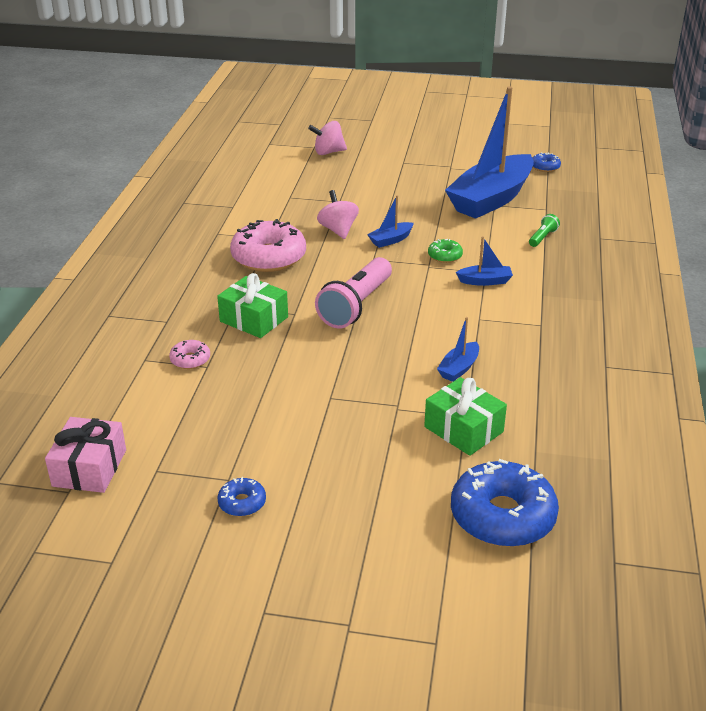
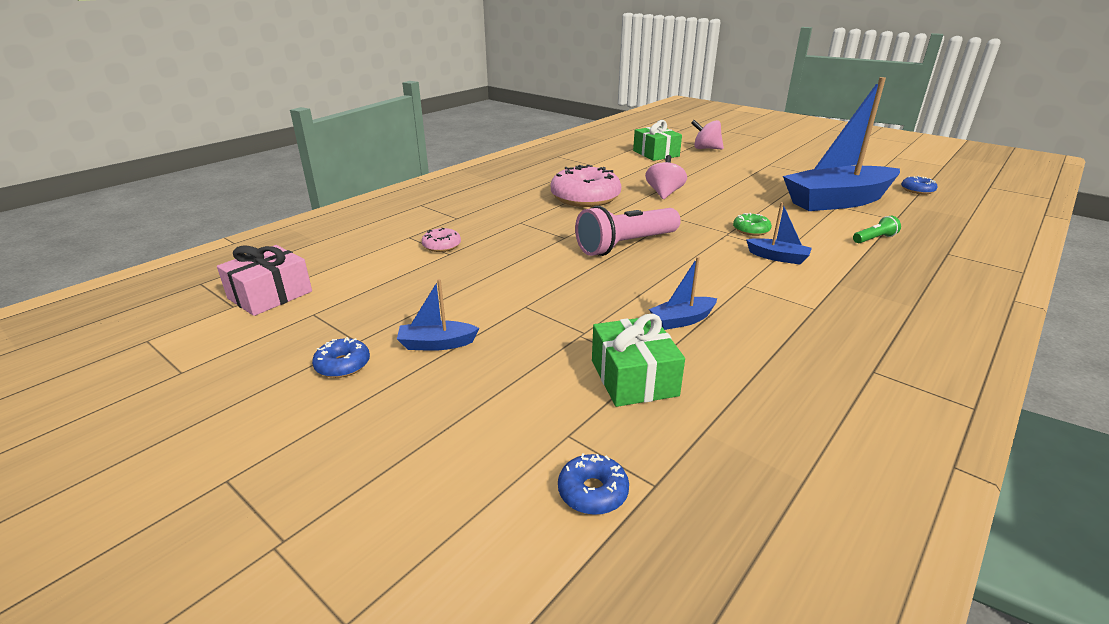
camera: 30 degrees right, 5 degrees down
(254, 319) = (525, 233): green gift -> green gift (656, 153)
(390, 240) = (706, 209): blue boat -> blue boat (437, 344)
(502, 516) = (592, 492): blue donut -> blue donut, size x0.46

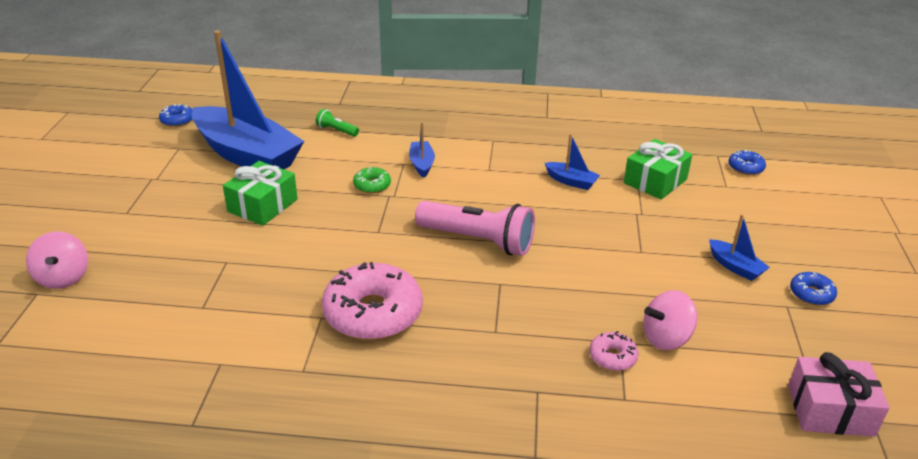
camera: 125 degrees left, 5 degrees up
(656, 153) = (119, 317): green gift -> green gift (262, 205)
(664, 193) = (306, 259): pink spinning top -> pink spinning top (666, 338)

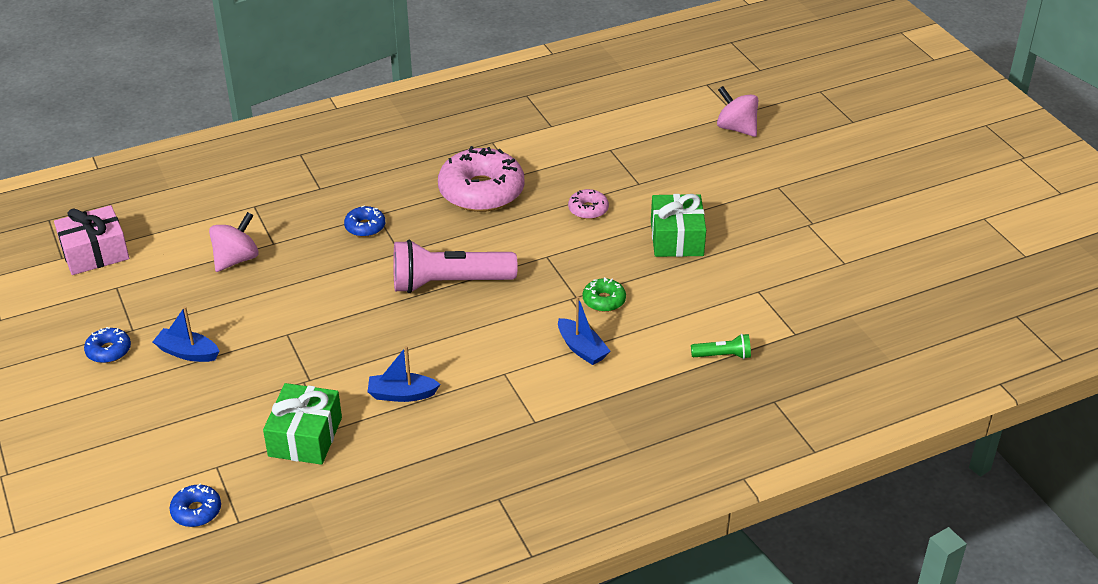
camera: 150 degrees right, 5 degrees up
(177, 120) = (903, 294): blue donut -> blue donut (365, 227)
(247, 155) = (769, 283): blue boat -> none
(612, 357) = (274, 229): pink donut -> pink donut (588, 209)

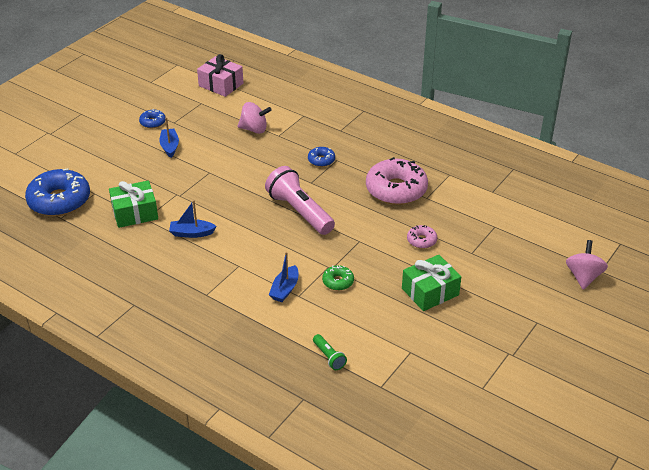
camera: 60 degrees right, 0 degrees up
(196, 511) = (59, 201): blue donut -> blue donut, size x2.17
(402, 394) = (191, 233): blue boat -> blue boat turned 60 degrees counterclockwise

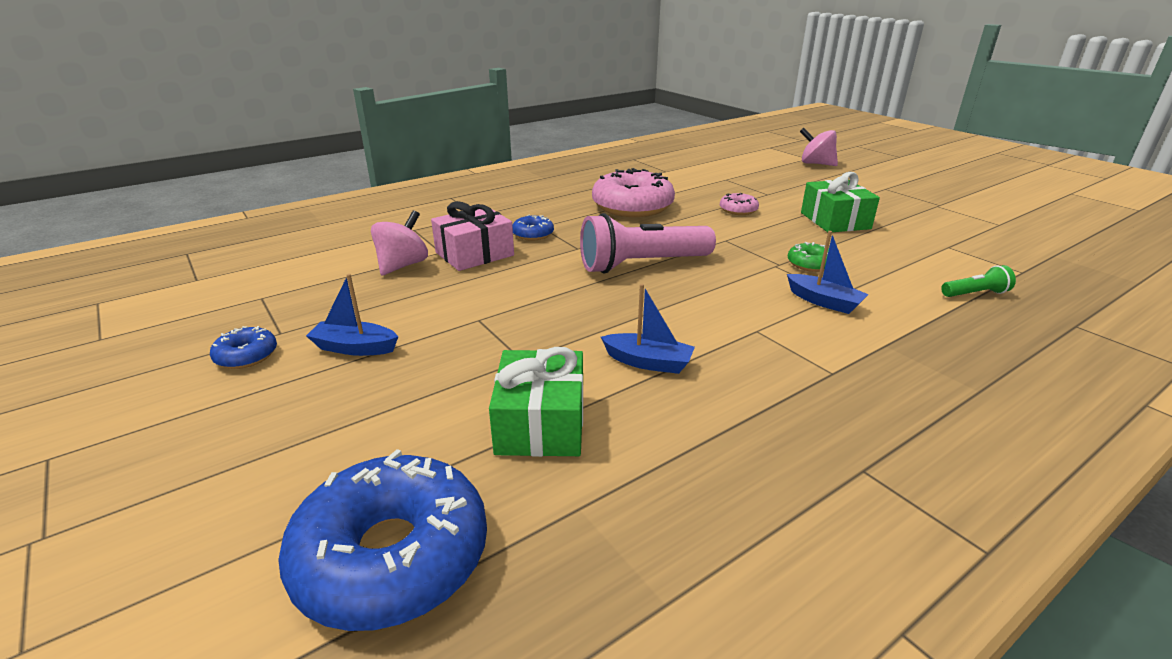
camera: 70 degrees left, 10 degrees down
(191, 233) = (648, 362): blue boat -> blue boat turned 90 degrees counterclockwise
(221, 85) = (237, 273): pink gift -> pink gift (474, 254)

